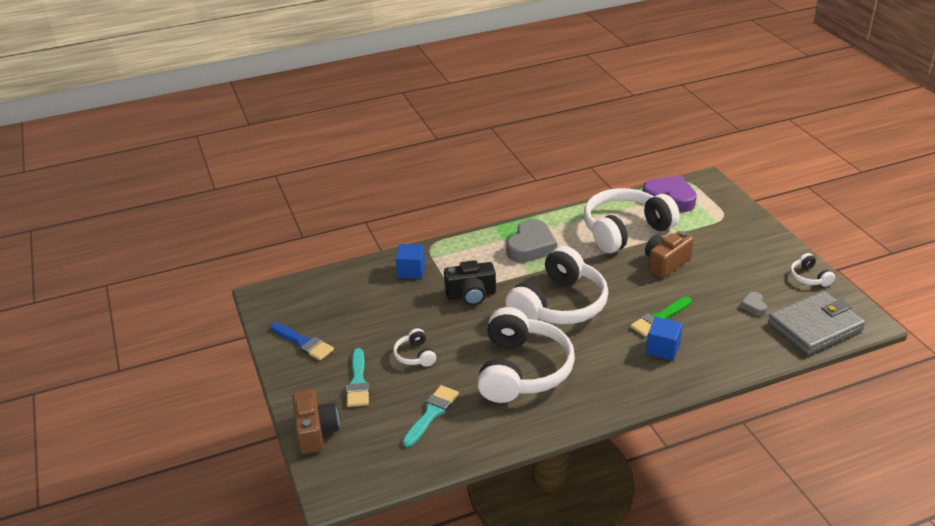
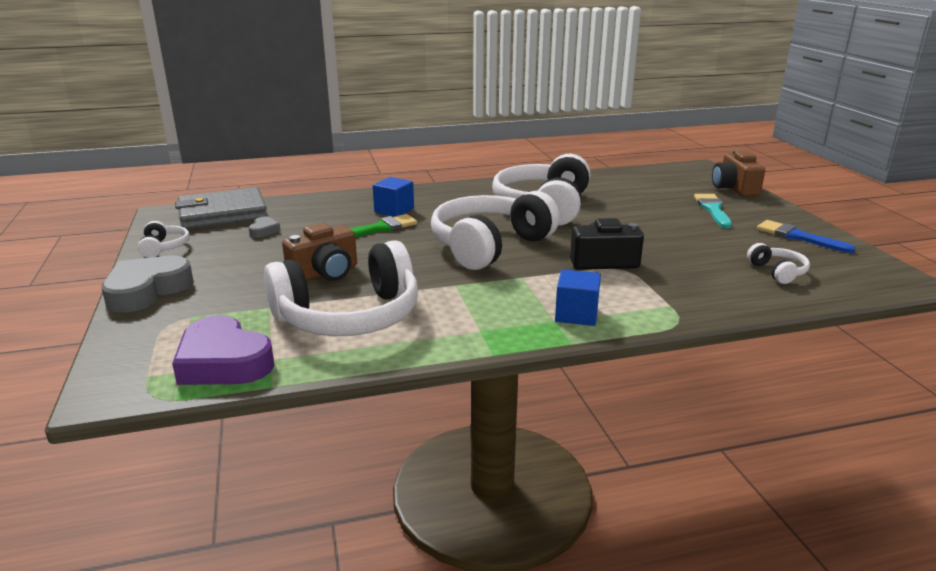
camera: 175 degrees left, 10 degrees down
(411, 271) = (697, 292): blue cube -> blue cube (576, 314)
(415, 355) = (659, 221): white headphones -> white headphones (777, 272)
(431, 413) = (630, 191): turquoise brush -> none
(531, 247) = (511, 307): grey heart -> grey heart (147, 290)

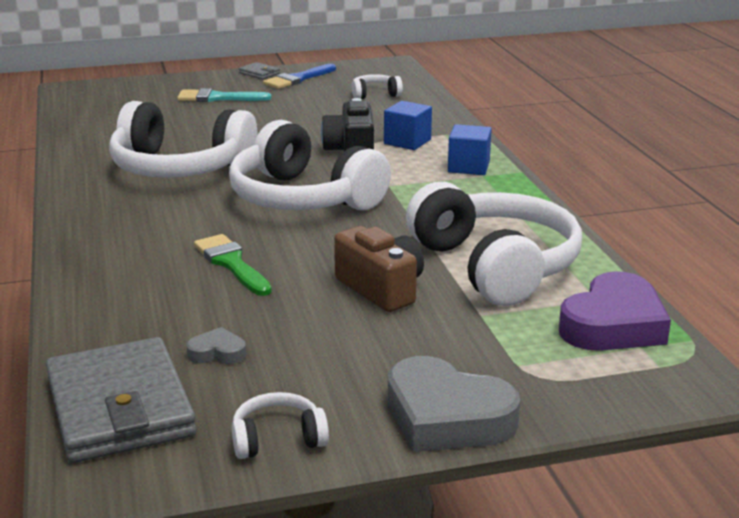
camera: 90 degrees left, 0 degrees up
(394, 210) = (159, 257): blue cube -> blue cube (407, 142)
(734, 188) = (157, 83): brown camera -> none
(800, 221) = (259, 73): none -> grey wallet

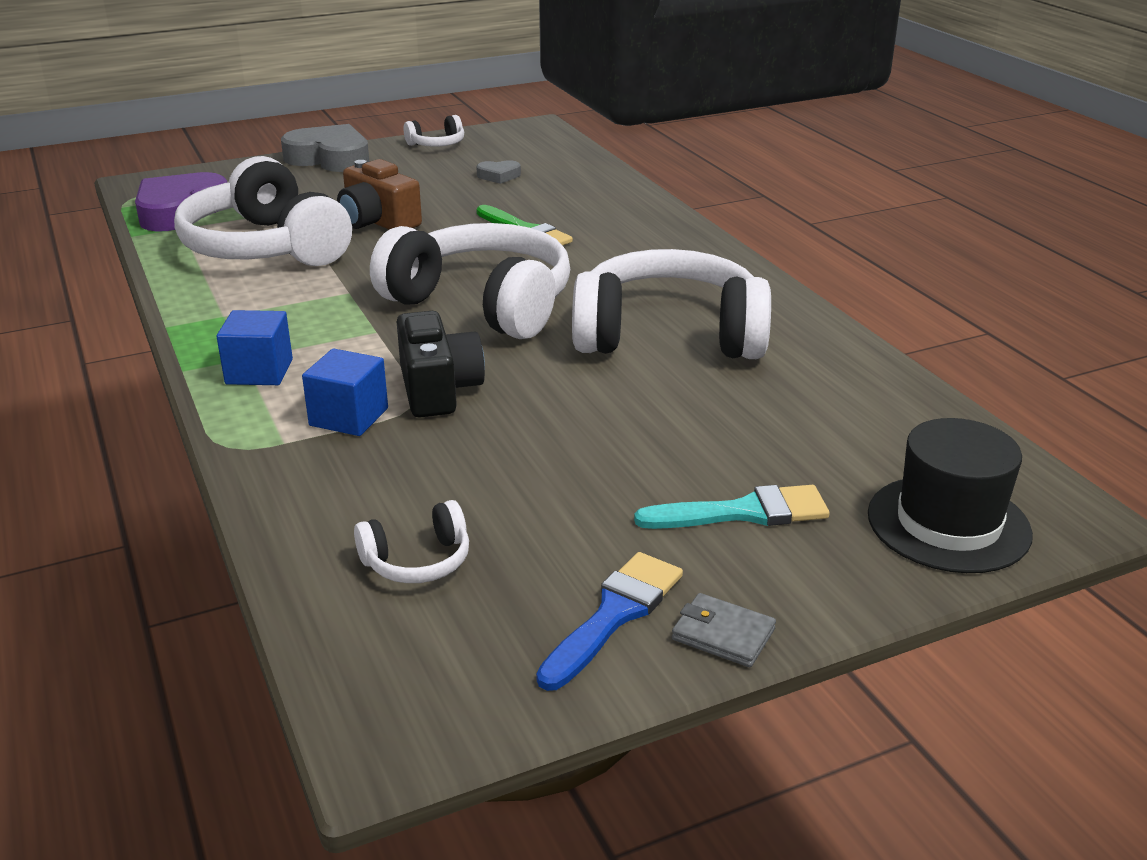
camera: 170 degrees right, 5 degrees up
(120, 407) = (545, 149): grey wallet -> none
(130, 90) = (948, 524): none -> black hat

